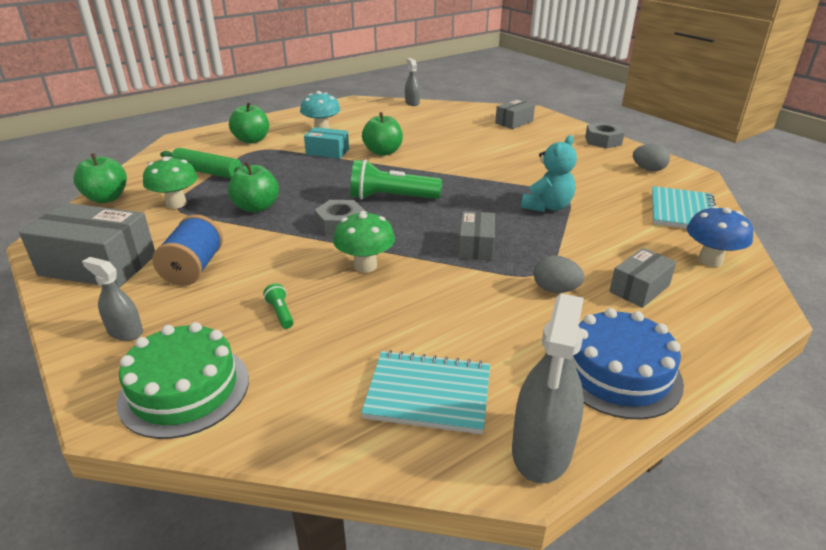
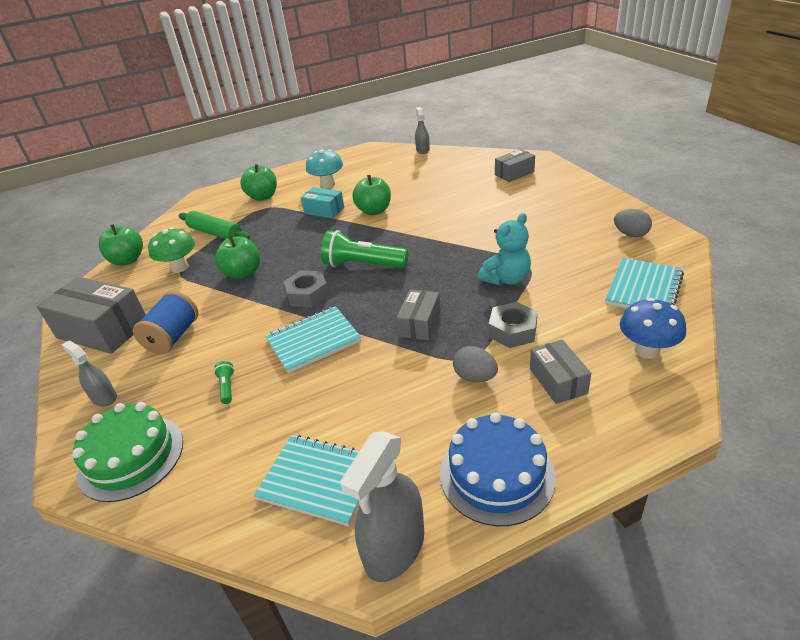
camera: 15 degrees right, 5 degrees up
(365, 266) = (313, 341): green mushroom -> turquoise notebook
(603, 141) = (597, 197): grey nut -> grey nut (512, 331)
(639, 289) = (558, 381): grey box -> grey box turned 75 degrees counterclockwise

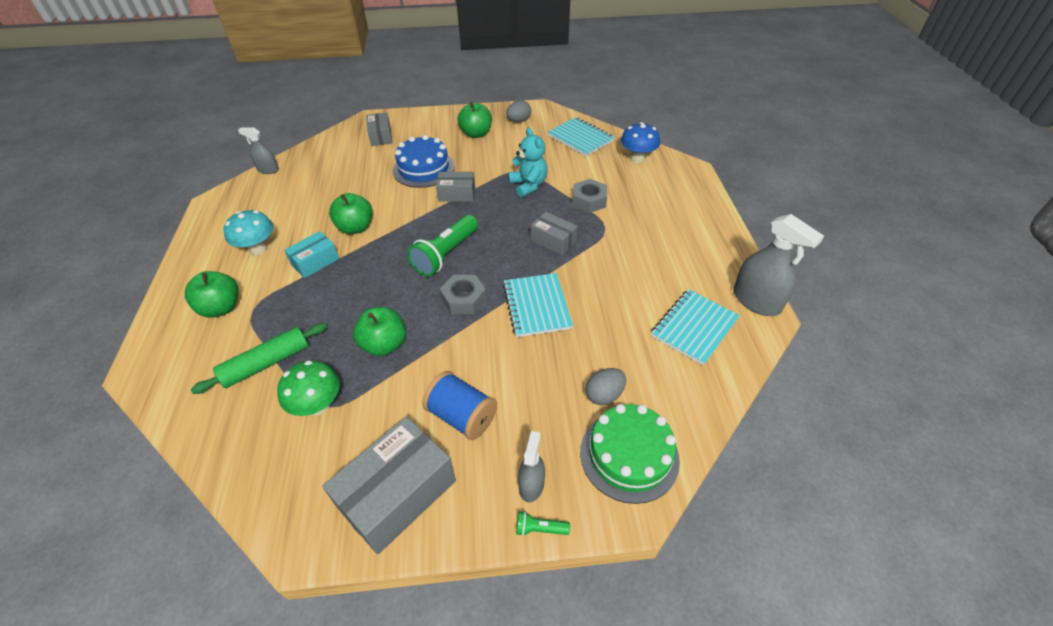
camera: 75 degrees left, 10 degrees up
(104, 397) = (531, 484): grey spray bottle -> grey spray bottle turned 135 degrees clockwise
(128, 260) = (242, 469): green apple -> green apple (476, 134)
(227, 387) = (568, 374): green flashlight -> green flashlight (540, 529)
(475, 377) = (626, 230): grey egg -> grey egg (604, 395)
(497, 474) = (713, 245): blue cake -> blue cake (423, 169)
(558, 381) = (647, 198): grey box -> grey box (457, 194)

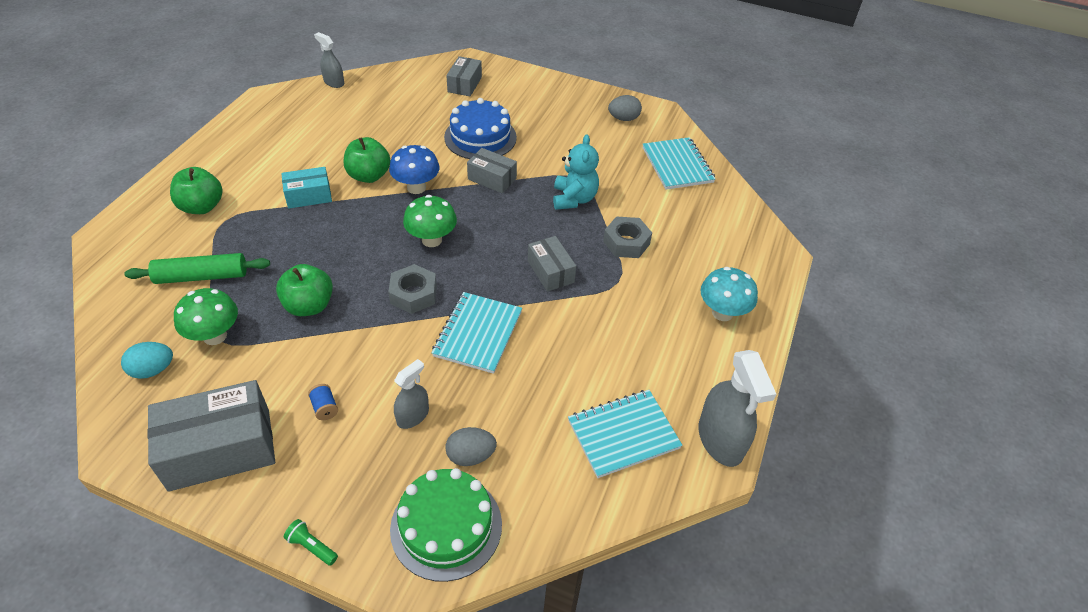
camera: 25 degrees right, 0 degrees up
(258, 249) = (270, 162): turquoise mushroom -> turquoise mushroom (722, 313)
(280, 461) = (153, 370): none -> turquoise egg
(446, 254) = (432, 240): green flashlight -> green mushroom
(462, 416) = (325, 408): blue spool -> blue spool, size x0.46
(476, 134) = (565, 117): green apple -> none
(531, 484) = (335, 503): grey spray bottle -> grey spray bottle (413, 416)
(637, 159) = (724, 215): blue mushroom -> blue mushroom (416, 187)

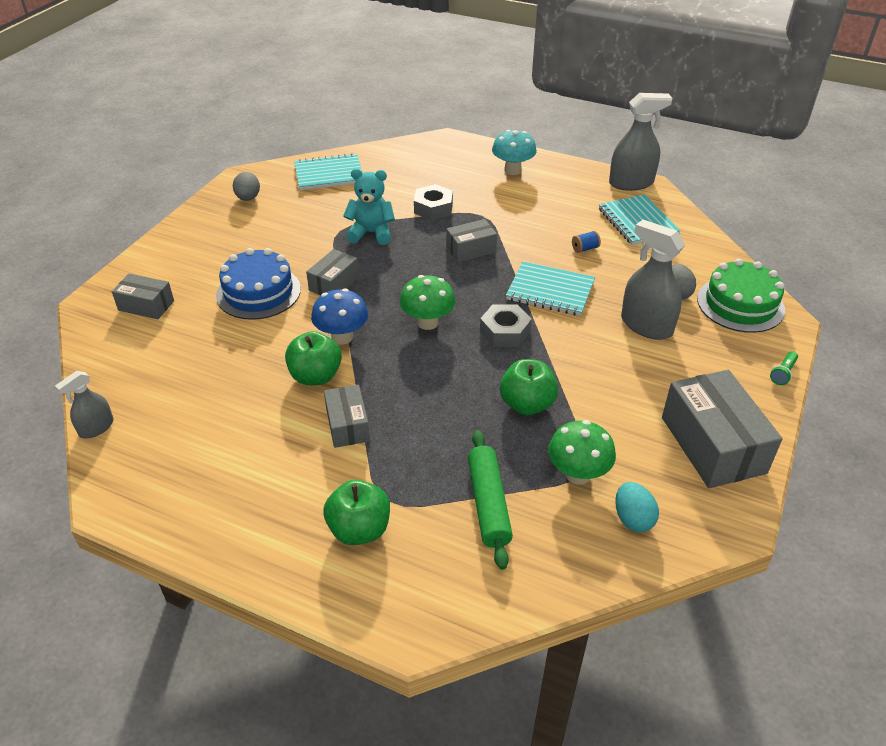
camera: 85 degrees left, 5 degrees down
(309, 196) = (347, 425): turquoise box -> grey box
(325, 408) = (650, 379): blue spool -> blue spool (585, 249)
(413, 416) = (646, 325): grey spray bottle -> grey spray bottle, size x1.75

